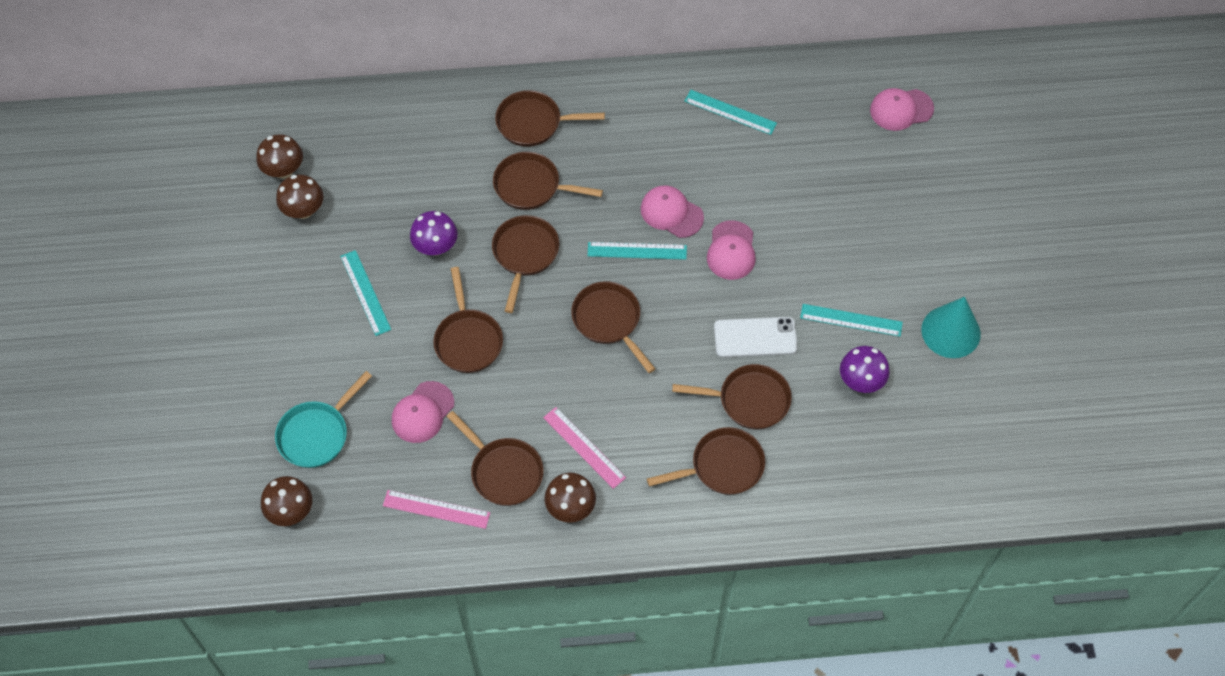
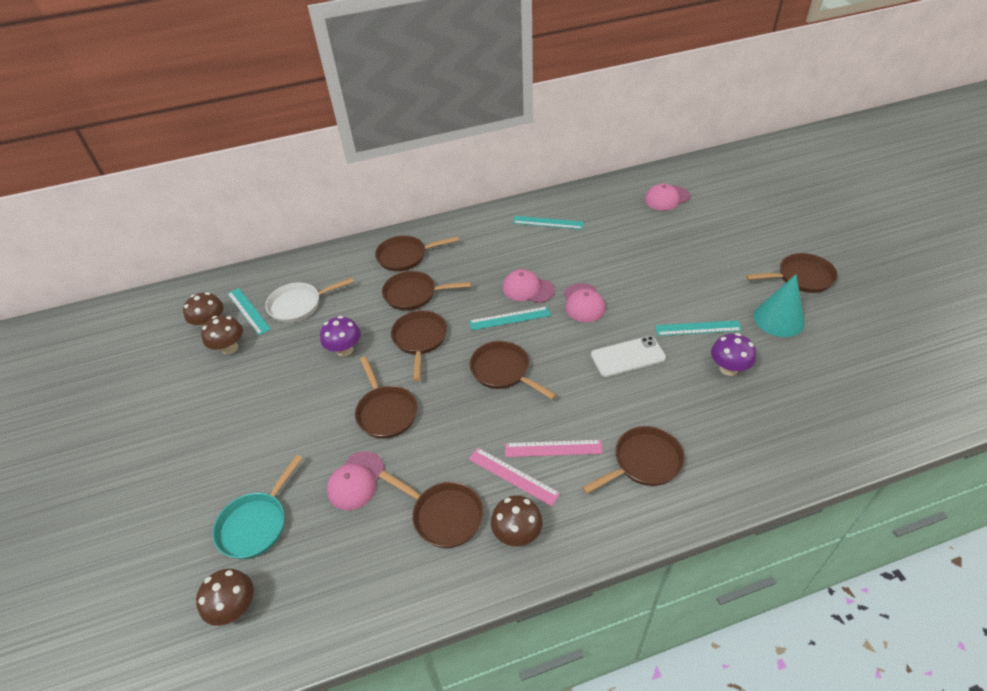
camera: 10 degrees left, 15 degrees down
(365, 292) = (289, 395): turquoise ruler -> turquoise ruler (248, 311)
(390, 167) = (299, 305): none -> white pan
(436, 509) = (385, 568): pink ruler -> pink ruler (553, 448)
(749, 400) = (643, 404): brown pan -> brown pan (801, 278)

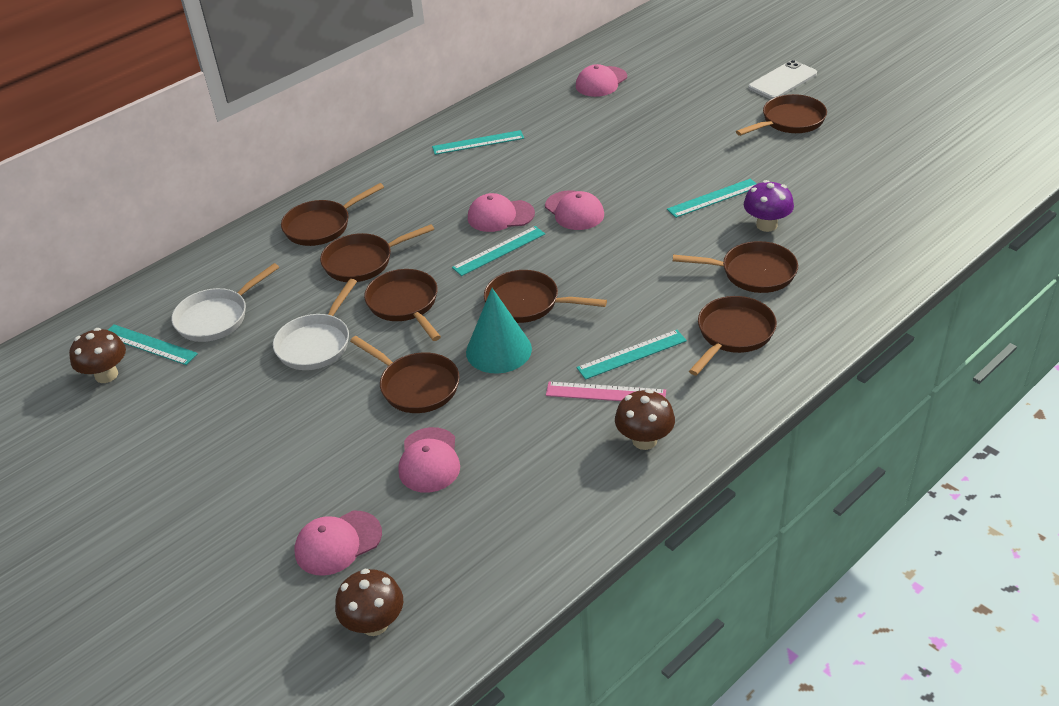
camera: 25 degrees left, 5 degrees down
(229, 348) = (155, 390): brown mushroom -> none
(256, 524) = (338, 543): turquoise pan -> pink cap
(345, 350) = (316, 343): purple mushroom -> white pan
(444, 515) = (554, 454): brown pan -> brown pan (753, 273)
(553, 448) = (632, 354): pink ruler -> turquoise ruler
(628, 356) = (656, 246): white phone -> white phone (782, 81)
(778, 319) = (789, 165): turquoise cone -> turquoise cone (498, 350)

